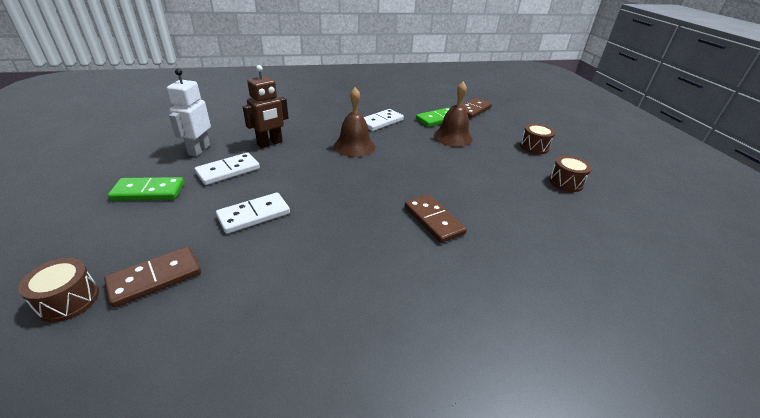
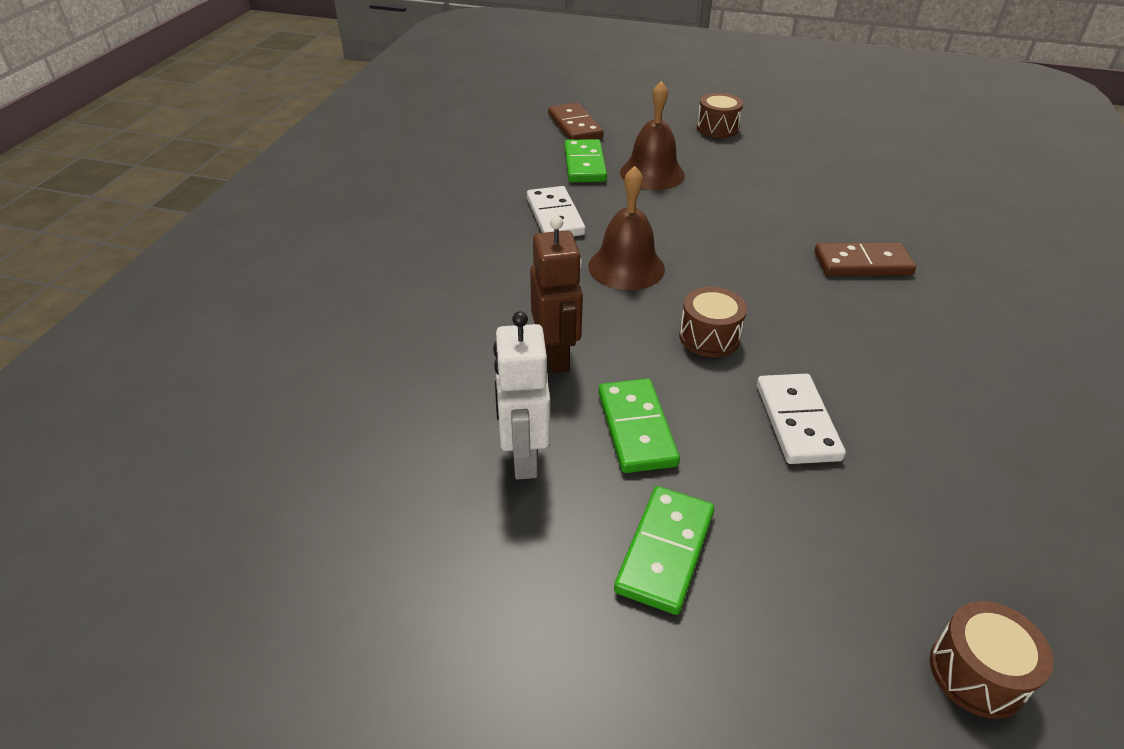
camera: 60 degrees left, 5 degrees up
(155, 278) = (937, 557): brown domino -> none
(199, 150) = (523, 457): white robot -> white robot turned 45 degrees clockwise
(228, 171) = (636, 428): white domino -> green domino
(566, 182) = (812, 145): brown drum -> brown drum (709, 337)

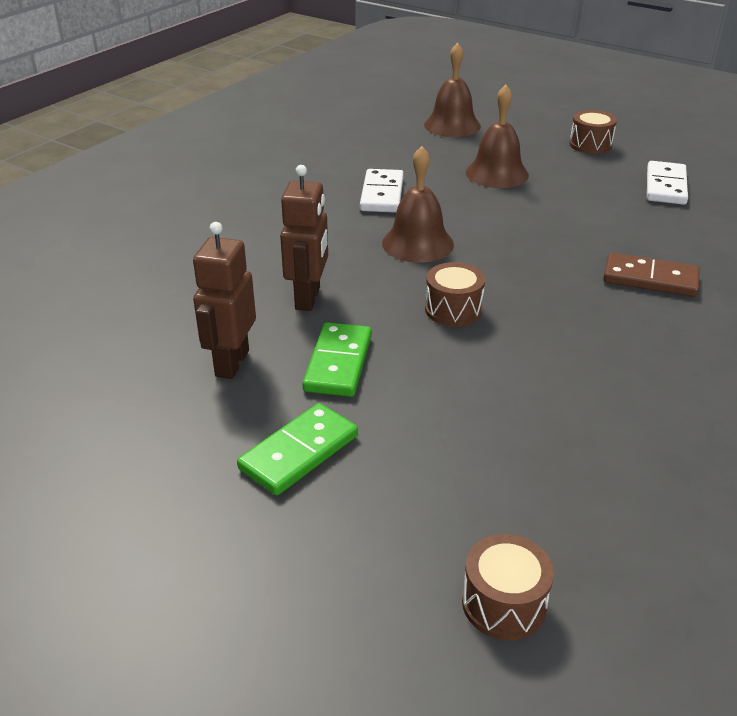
camera: 20 degrees right, 5 degrees down
(523, 457) = (231, 363): white robot -> brown robot
(575, 126) = (452, 125): brown domino -> brown bell
(584, 164) = (438, 157): green domino -> none
(797, 421) = (485, 388): white domino -> white domino (666, 186)

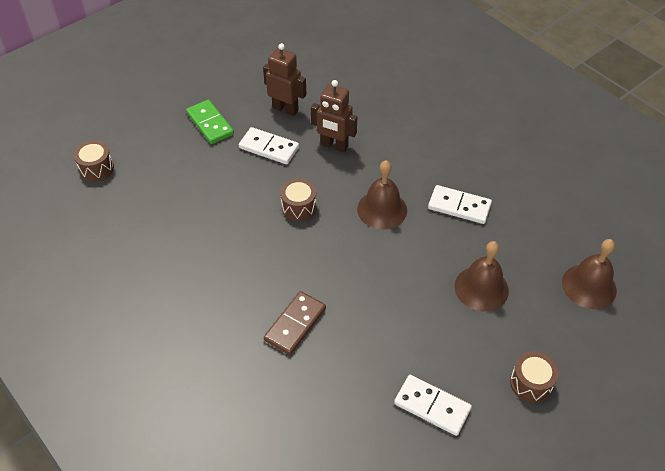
camera: 105 degrees right, 15 degrees up
(338, 363) = (269, 148): green domino -> white domino

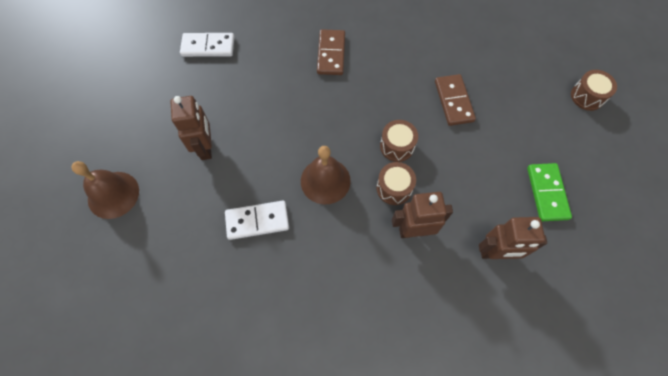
camera: 150 degrees right, 15 degrees up
(210, 124) = (547, 193): green domino -> green domino turned 60 degrees clockwise
(214, 219) = (454, 101): none -> brown domino
(269, 148) = (471, 194): white domino -> none
(481, 288) = (206, 147): brown bell -> brown robot
(531, 383) = (144, 92): brown drum -> brown drum (394, 188)

